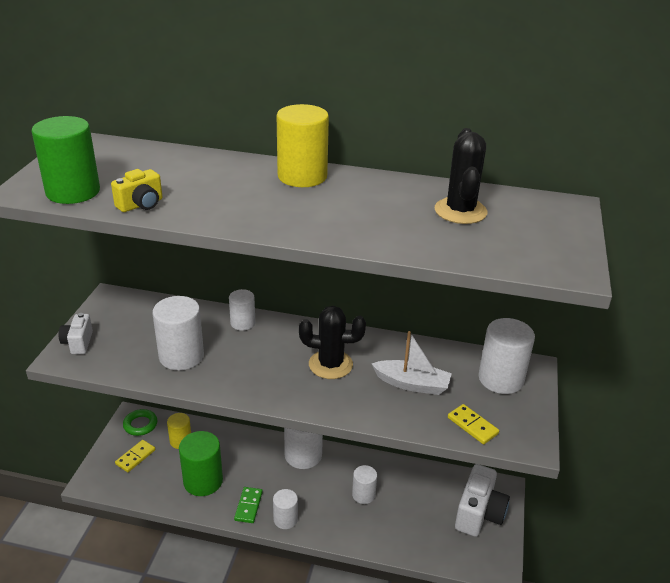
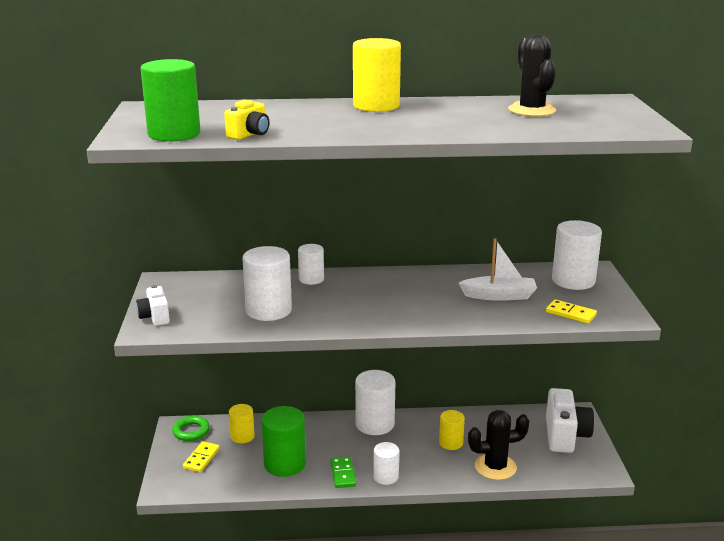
camera: 15 degrees left, 10 degrees down
(330, 364) = (416, 294): black cactus -> black cactus (495, 467)
(363, 495) = (451, 443): white cylinder -> yellow cylinder

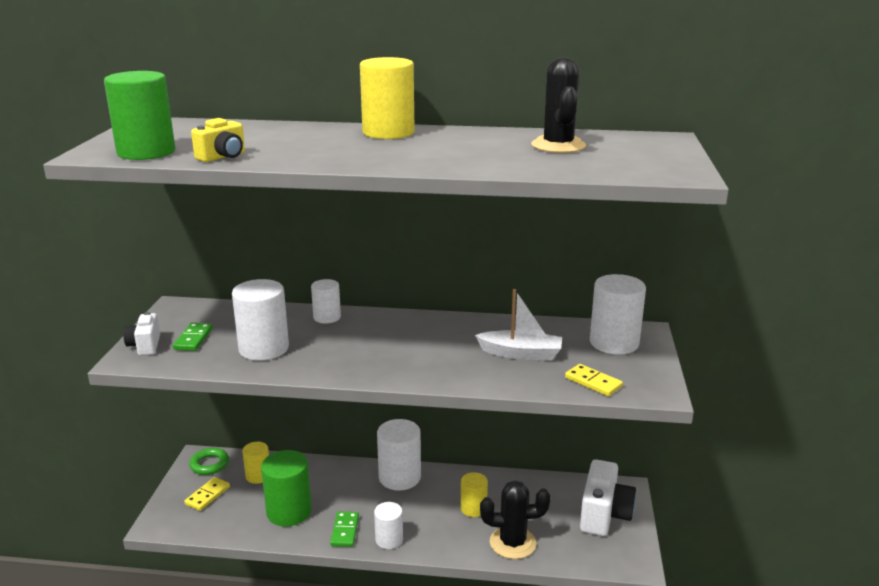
camera: 10 degrees right, 0 degrees up
(197, 307) = (193, 339): none -> green domino

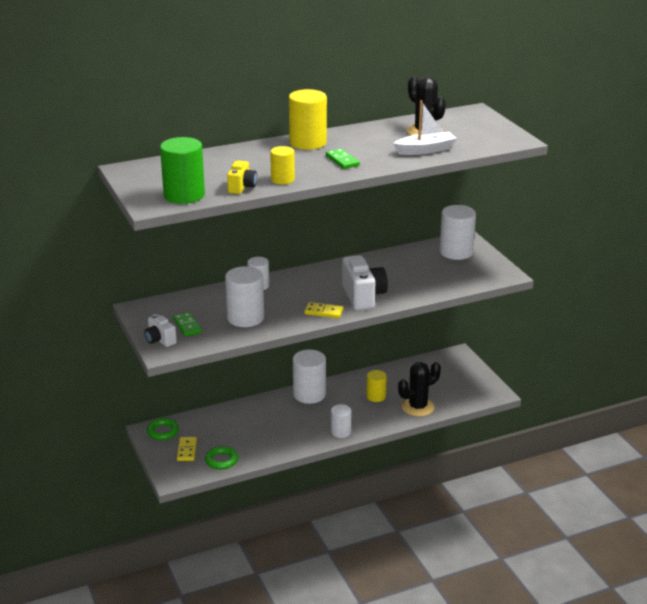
camera: 30 degrees left, 5 degrees up
(227, 523) = (221, 460): none -> green ring
(258, 476) = (208, 426): yellow cylinder -> yellow cylinder (282, 179)
(289, 512) = (257, 439): green cylinder -> none
(345, 531) = (307, 437): green domino -> green domino (342, 160)
(521, 353) = (410, 274): white boat -> white boat (425, 150)
(593, 382) = (467, 279): yellow domino -> yellow domino (323, 312)
(604, 515) = (457, 373): white camera -> white camera (363, 296)

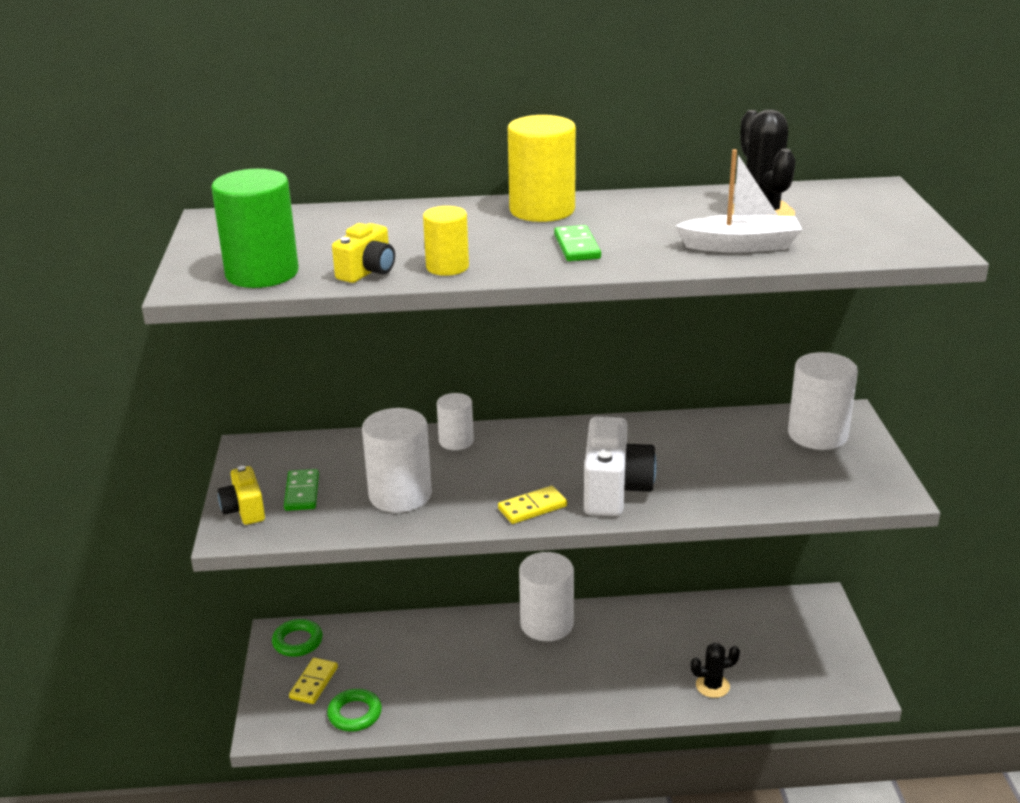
camera: 20 degrees right, 0 degrees up
(160, 340) = (244, 510): white camera -> yellow camera
(323, 312) = (532, 507): yellow domino -> yellow domino turned 60 degrees counterclockwise
(340, 432) = (565, 704): white cylinder -> none
(376, 396) = (651, 650): yellow cylinder -> none
(418, 407) = (712, 686): black cactus -> black cactus, size x0.60

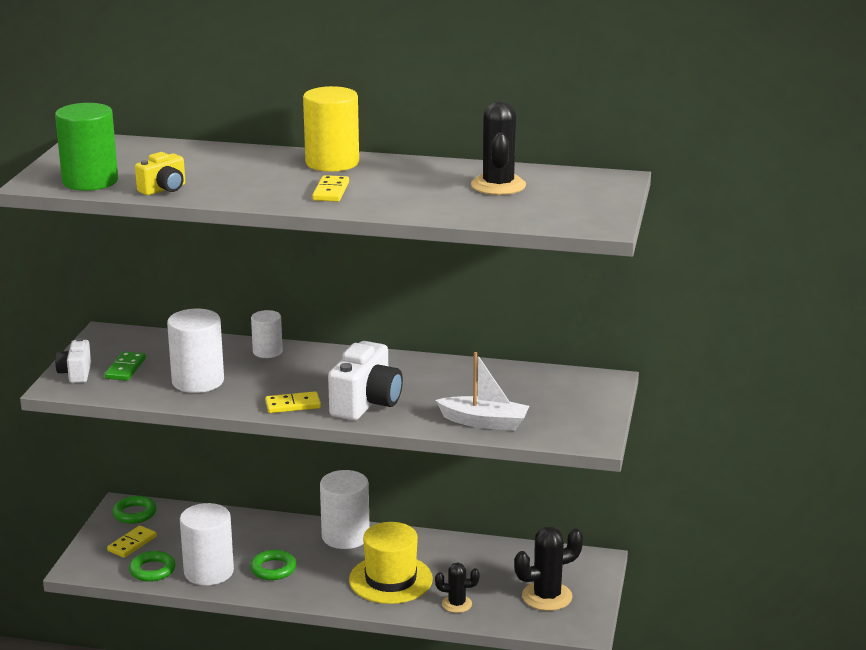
camera: 15 degrees right, 5 degrees down
(244, 510) = (76, 373): yellow camera -> white camera
(447, 267) = (223, 193): yellow cylinder -> none
(491, 683) = (273, 569): none -> green ring
(577, 247) = (331, 191): green domino -> yellow domino
(625, 669) = (390, 579): none -> yellow hat
(740, 246) = (454, 206): white boat -> white boat (484, 422)
(798, 656) = (547, 596): none -> black cactus
(817, 435) = (568, 391): white cylinder -> white cylinder (209, 572)

